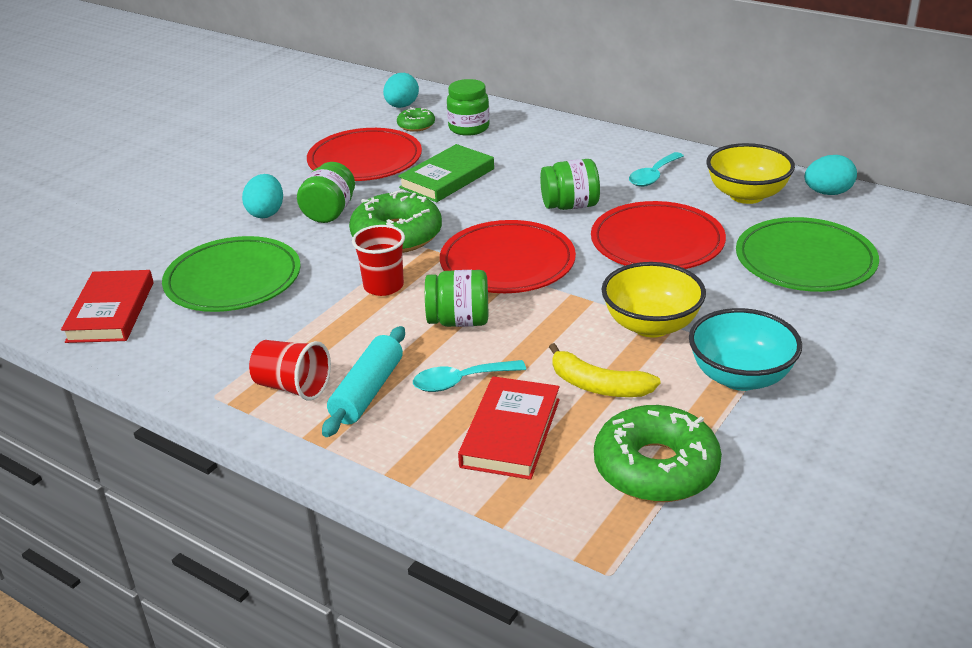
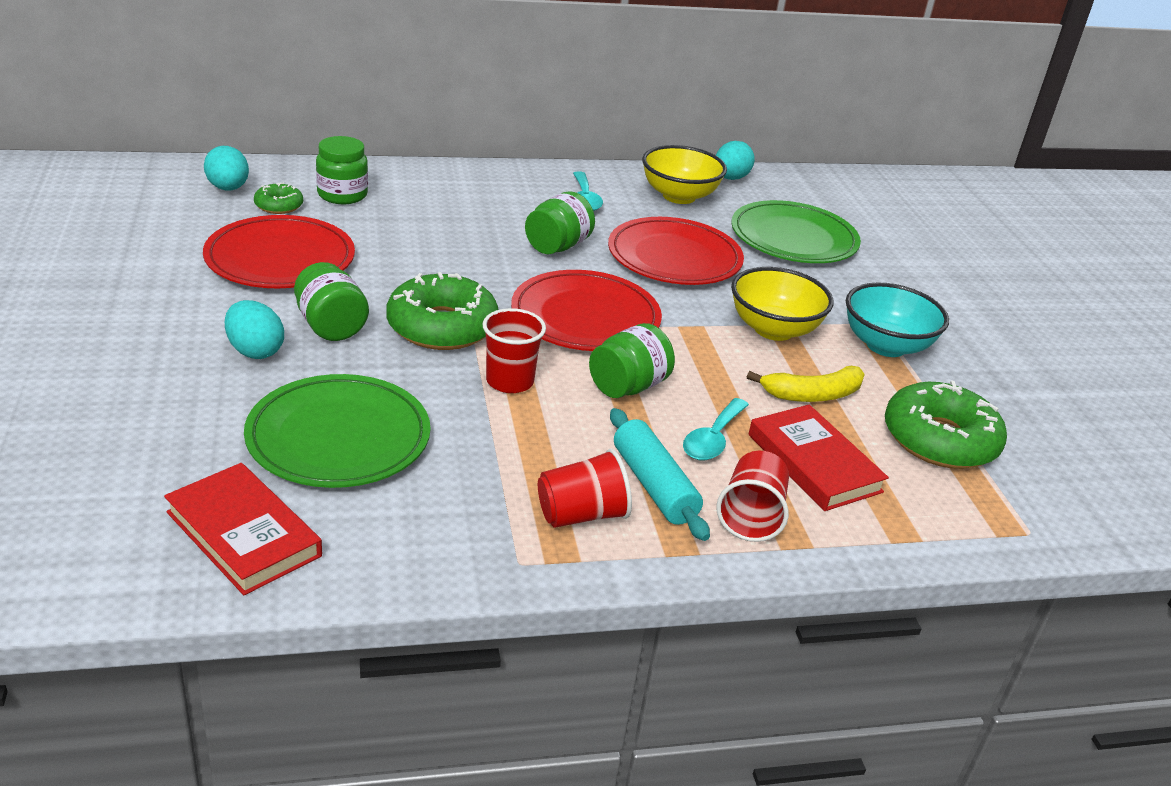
camera: 50 degrees left, 0 degrees up
(400, 443) = (751, 516): none -> red cup
(447, 178) = (402, 253): green book -> none

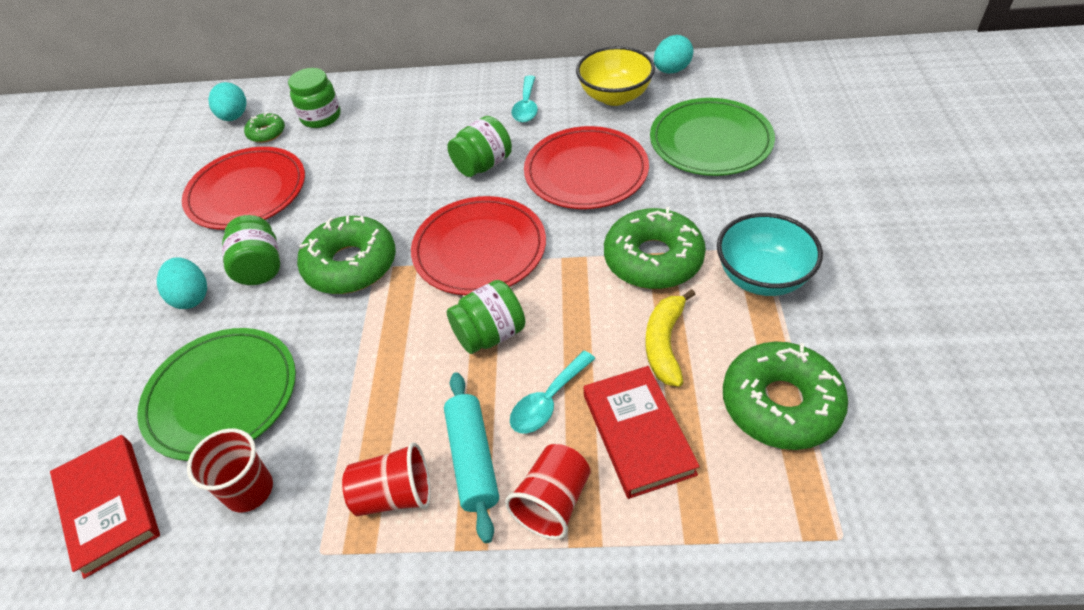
camera: 20 degrees right, 15 degrees up
(510, 381) = (386, 329): red cup -> red cup (249, 490)
(773, 329) = (653, 259): yellow bowl -> green donut
(812, 395) = (665, 343): yellow banana -> yellow banana turned 105 degrees clockwise

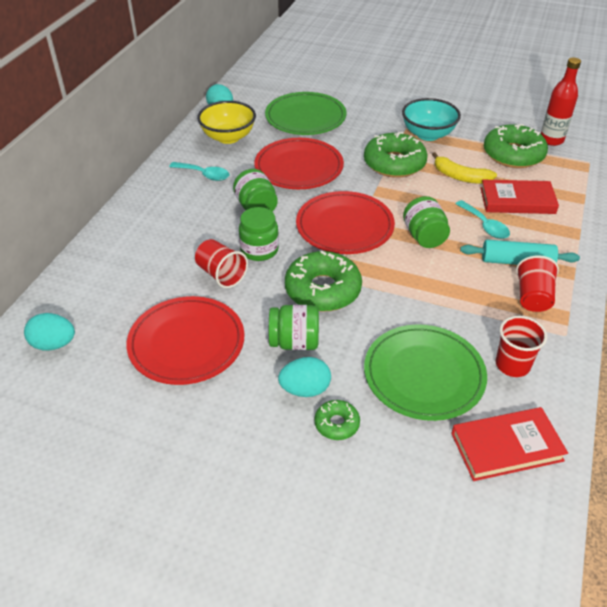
camera: 75 degrees left, 5 degrees down
(266, 133) = (105, 322): green donut -> green donut (337, 424)
(321, 117) = (114, 283): green jar -> green jar (259, 250)
(553, 502) = (552, 238): red cup -> red cup (221, 274)
(878, 458) = (551, 140): none -> red bottle

